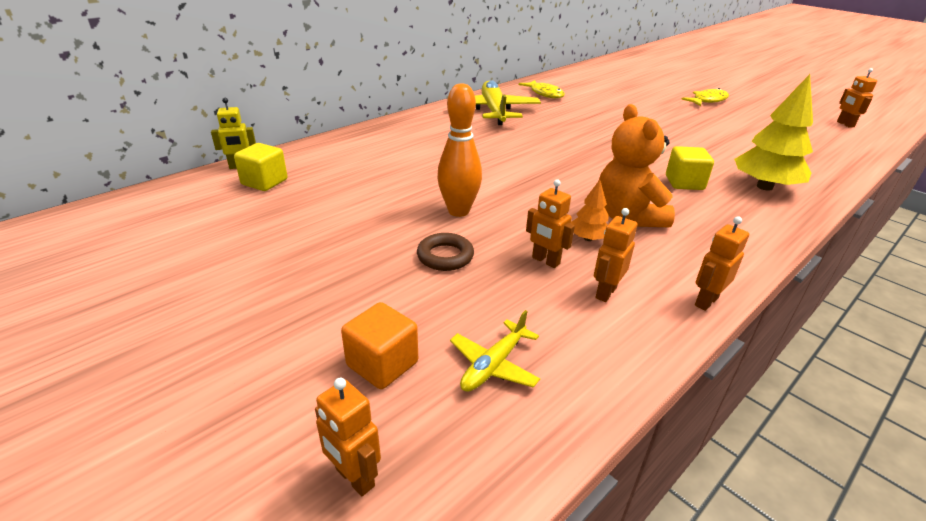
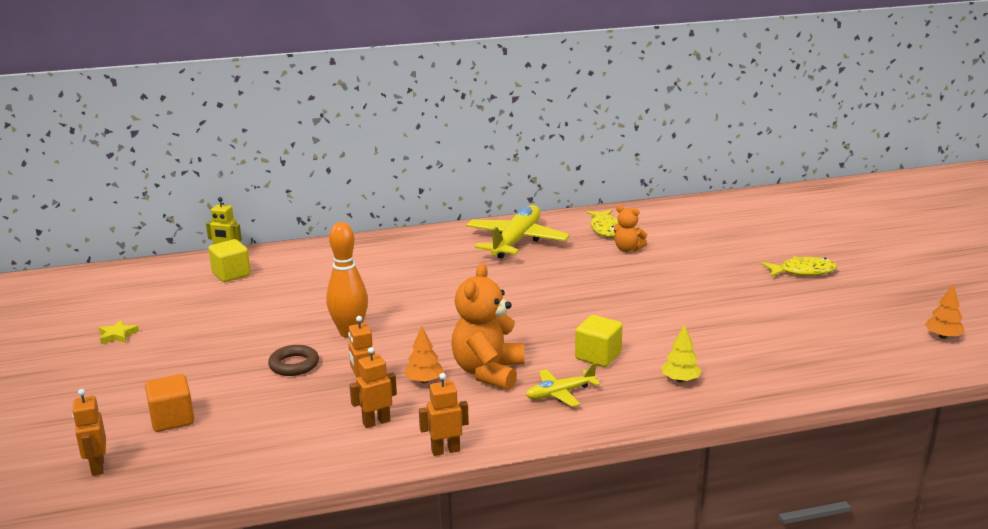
camera: 30 degrees right, 10 degrees down
(191, 277) = (117, 335): none -> yellow star
(493, 365) = (236, 441): yellow plane -> yellow plane (560, 393)
(580, 104) = (627, 249): none -> orange teddy bear
(764, 187) = (680, 380): yellow tree -> yellow tree, size x0.50
(845, 124) = (943, 336): orange robot -> orange tree

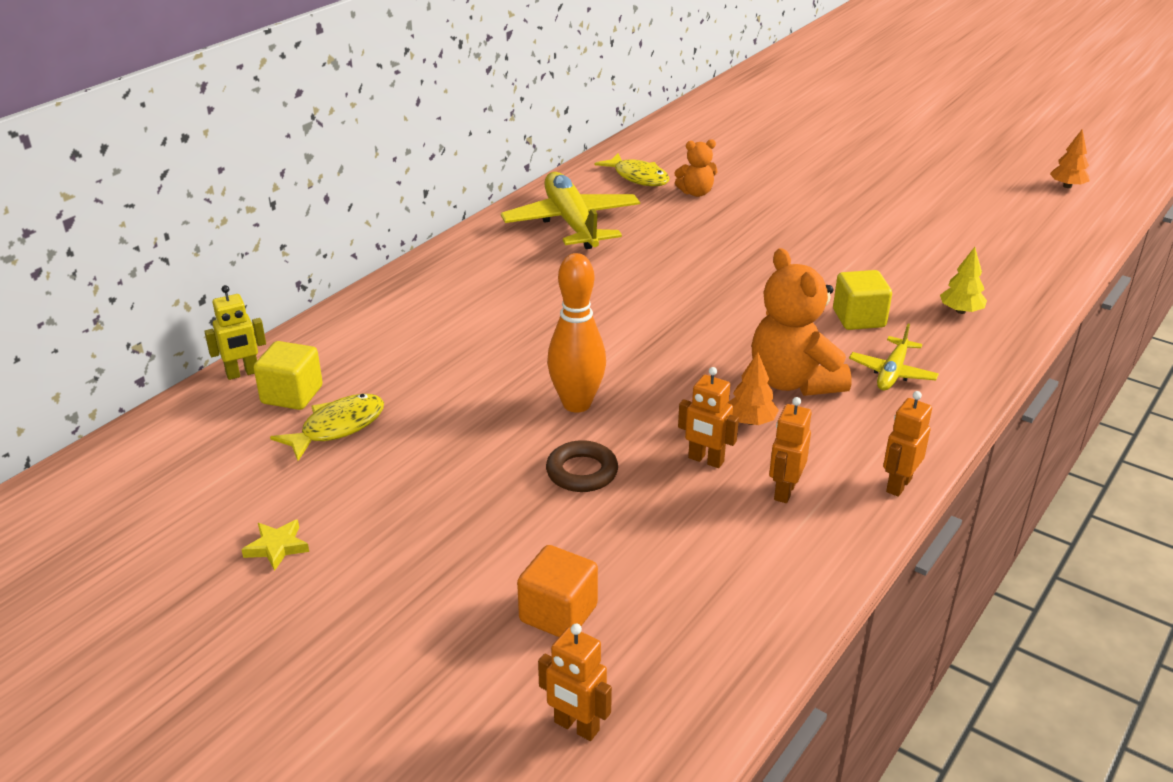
camera: 40 degrees left, 10 degrees up
(803, 271) = (878, 163): yellow fish -> yellow fish (337, 427)

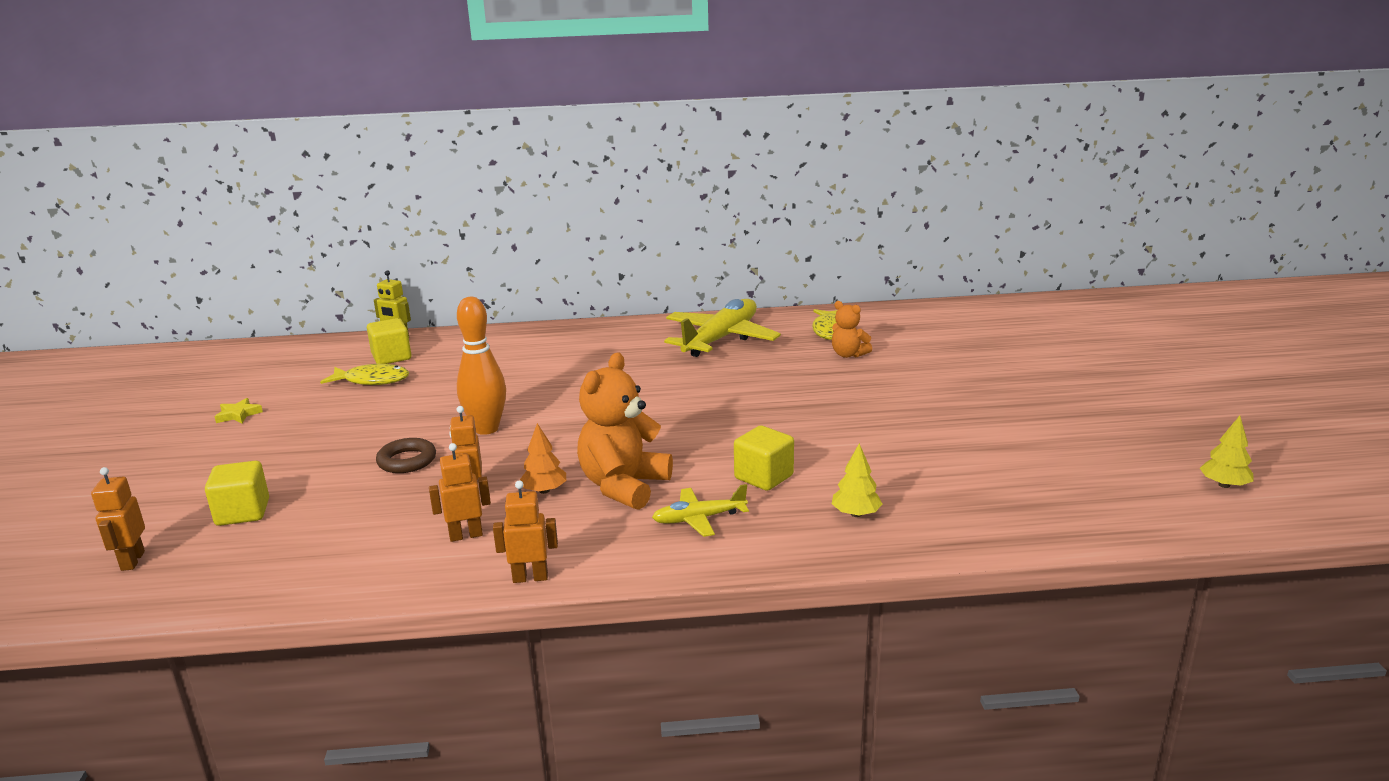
camera: 50 degrees right, 10 degrees down
(558, 613) = (243, 512): orange cube -> yellow cube
(1067, 186) = (1224, 485): orange tree -> yellow tree

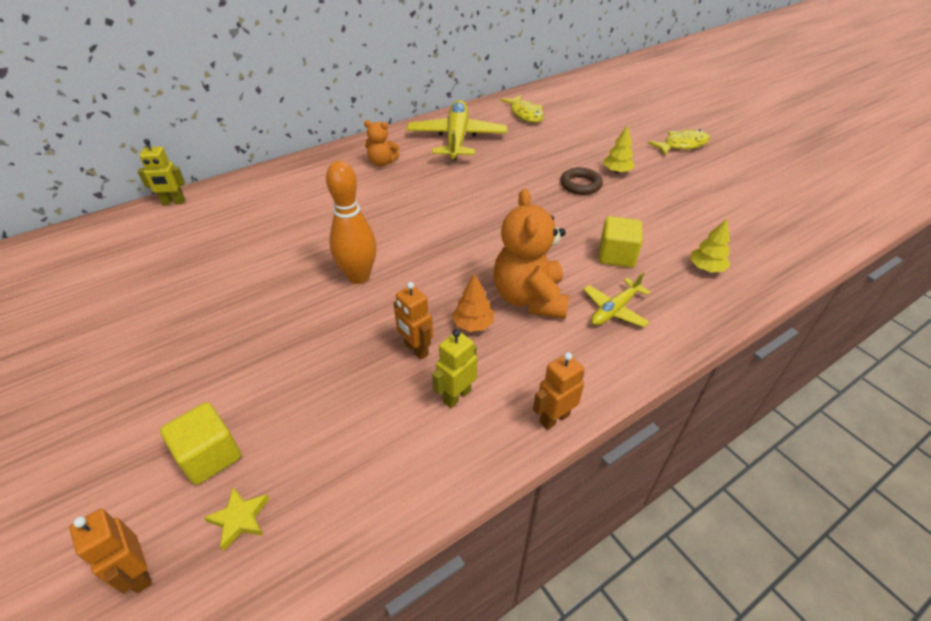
camera: 30 degrees left, 20 degrees up
(238, 414) = (83, 337): yellow star -> yellow star (240, 519)
(372, 380) = (194, 255): yellow fish -> yellow fish (682, 145)
(391, 357) = (188, 224): yellow cube -> none
(407, 461) = (320, 334): brown ring -> brown ring (580, 185)
(466, 535) = (456, 396): orange robot -> yellow robot
(848, 354) = (558, 132): orange teddy bear -> orange teddy bear (382, 163)
(1224, 485) = (861, 178): yellow tree -> yellow tree (617, 171)

